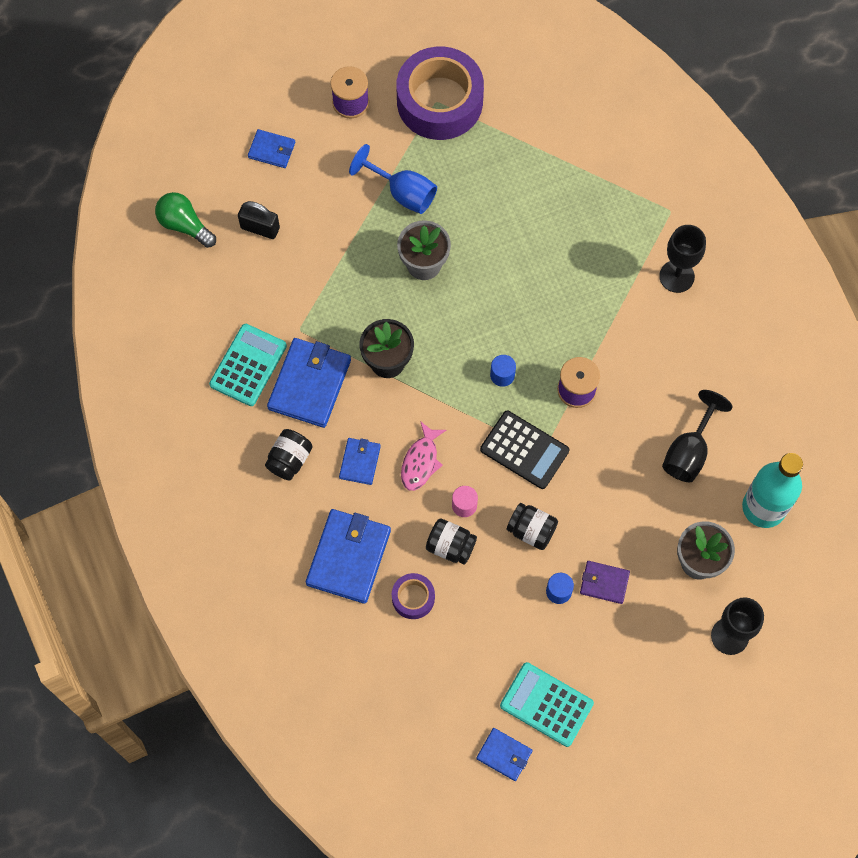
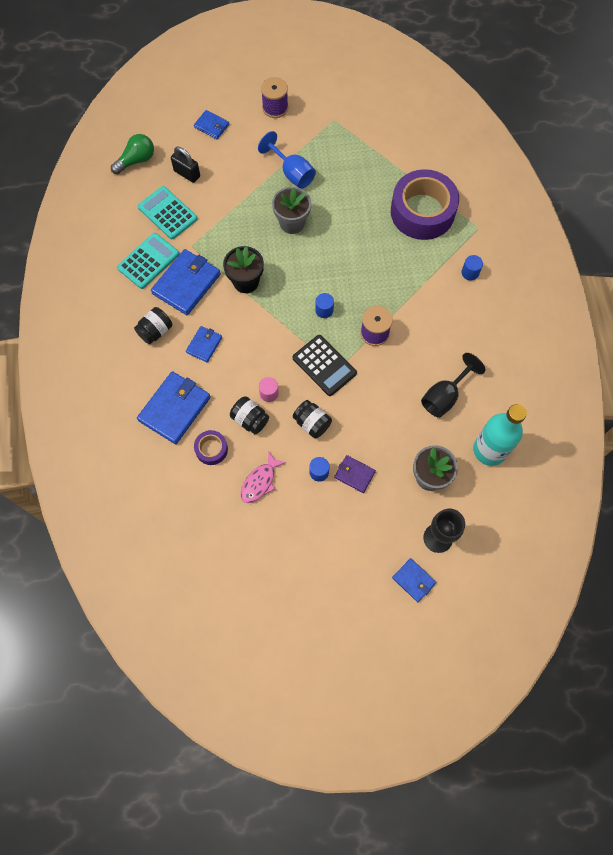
camera: 15 degrees right, 0 degrees up
(184, 225) = (136, 160): green light bulb -> green light bulb turned 90 degrees clockwise
(420, 461) = (247, 355): pink fish -> pink fish (260, 482)
(439, 101) = (336, 120): purple tape -> purple tape (422, 212)
(504, 755) = (242, 581): blue wallet -> blue wallet (414, 580)
(546, 704) = (285, 552): turquoise calculator -> turquoise calculator (167, 213)
(676, 276) = (470, 272): black goblet -> blue cylinder

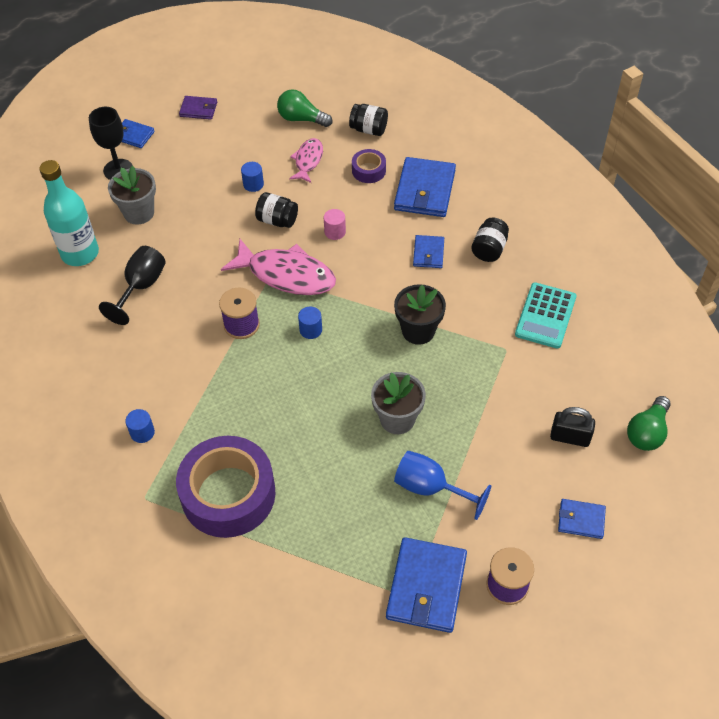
camera: 160 degrees right, 15 degrees down
(167, 213) = (560, 378): turquoise calculator -> none
(186, 284) = (486, 306): blue wallet -> blue wallet (426, 587)
(245, 539) = (301, 119): none -> green light bulb
(250, 420) = (343, 204): black jar -> black jar (368, 129)
(324, 365) = (286, 275): black calculator -> pink fish
(354, 474) = (217, 193): purple wallet -> purple wallet (198, 109)

